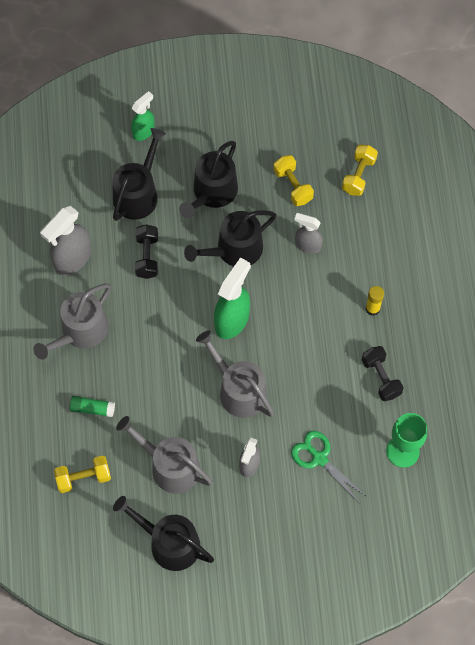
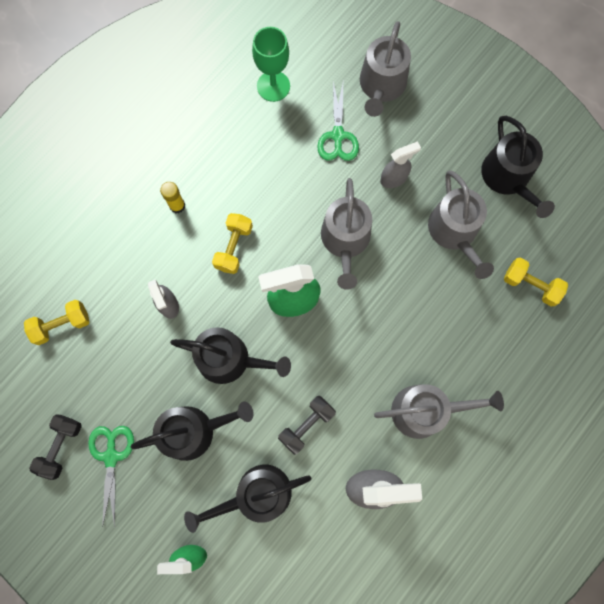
camera: 135 degrees left, 10 degrees up
(92, 408) = (474, 334): green glue stick -> none
(245, 137) = (111, 456): none -> green scissors
(293, 186) = (123, 369): yellow dumbbell -> yellow dumbbell (233, 247)
(327, 526) = (381, 86): none -> grey watering can
(381, 378) = (230, 149): black dumbbell -> black dumbbell (61, 446)

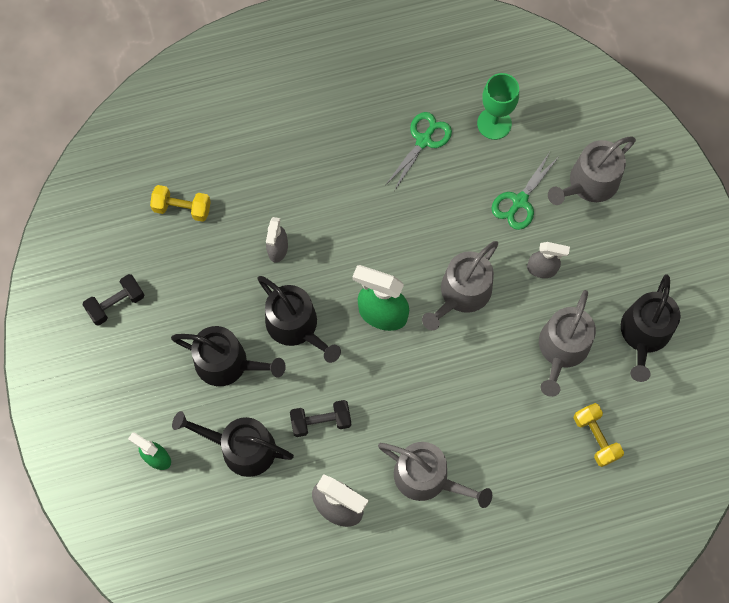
camera: 35 degrees right, 5 degrees down
(111, 456) = (149, 338): green scissors -> green scissors (423, 140)
(177, 205) = (341, 172): yellow glue stick -> none
(233, 247) = (364, 237): yellow dumbbell -> none

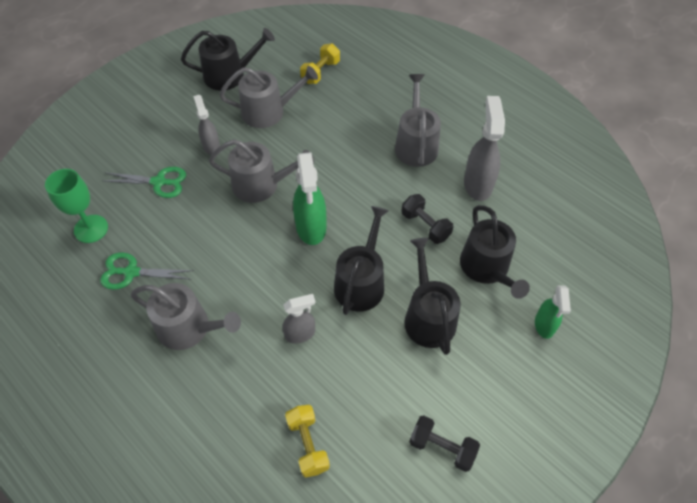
camera: 120 degrees left, 15 degrees down
(589, 183) = (121, 147): grey watering can -> grey watering can (189, 328)

